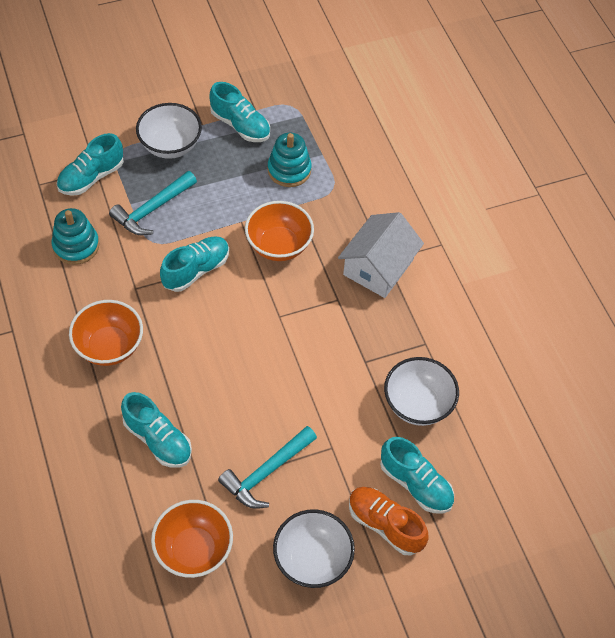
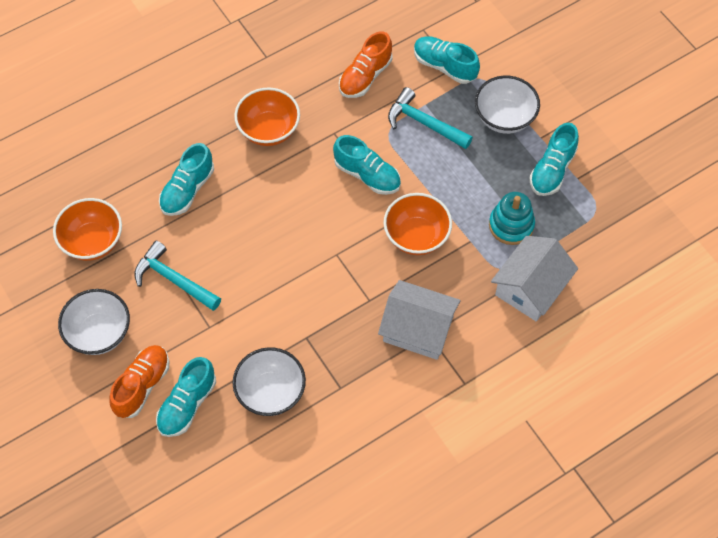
camera: 80 degrees right, 5 degrees up
(76, 246) = (365, 76): turquoise stacking toy -> orange shoe
(357, 172) = (531, 287): none -> white house

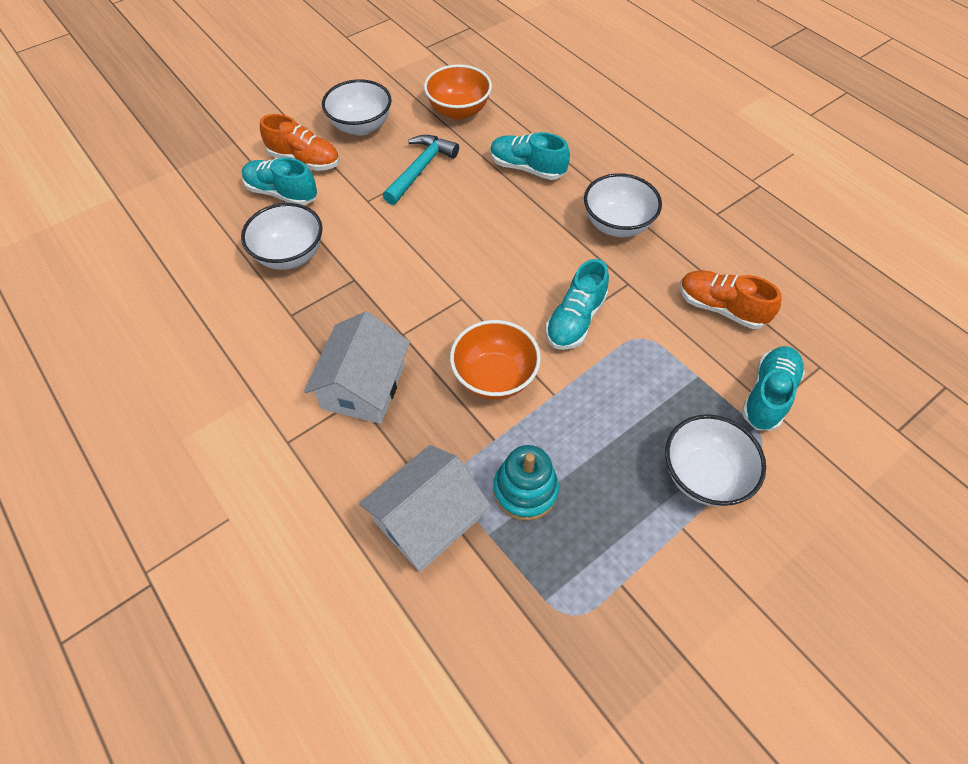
camera: 85 degrees right, 5 degrees down
(269, 130) = (617, 224): orange bowl -> white bowl
(424, 123) = (667, 376): turquoise hammer -> none
(531, 287) = (427, 519): white house -> white house turned 75 degrees counterclockwise
(552, 170) = (628, 546): turquoise shoe -> none

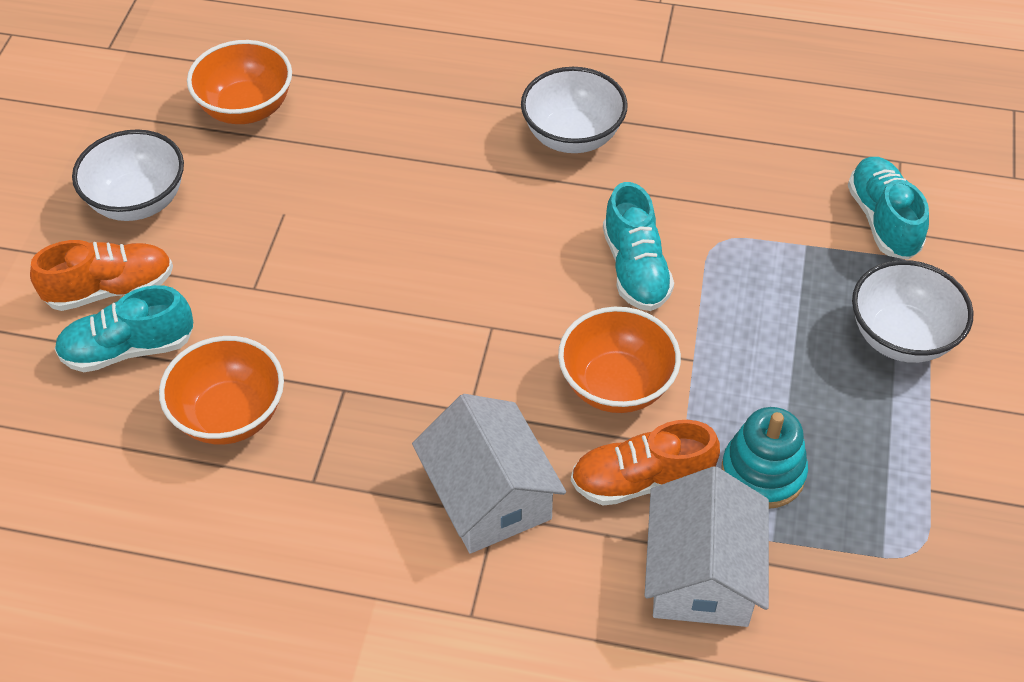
camera: 40 degrees left, 5 degrees down
(290, 255) = (230, 415): white bowl -> orange bowl
(420, 169) = (278, 209): turquoise hammer -> none
(527, 168) = (406, 131): turquoise shoe -> none
(721, 308) = (761, 161): orange shoe -> orange shoe (641, 481)

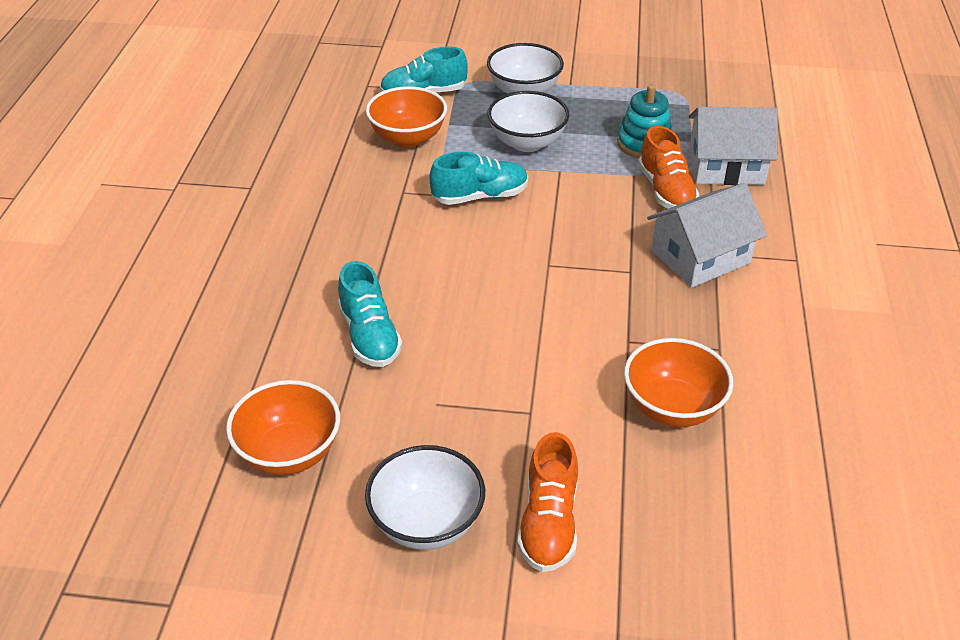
camera: 95 degrees left, 10 degrees down
(110, 289) = (548, 522): orange shoe -> orange shoe turned 150 degrees counterclockwise
(128, 349) = (618, 493): turquoise shoe -> turquoise shoe (369, 336)
(572, 136) = (338, 231): white bowl -> white bowl (527, 143)
(616, 385) = (589, 203): orange bowl -> orange bowl (408, 138)

